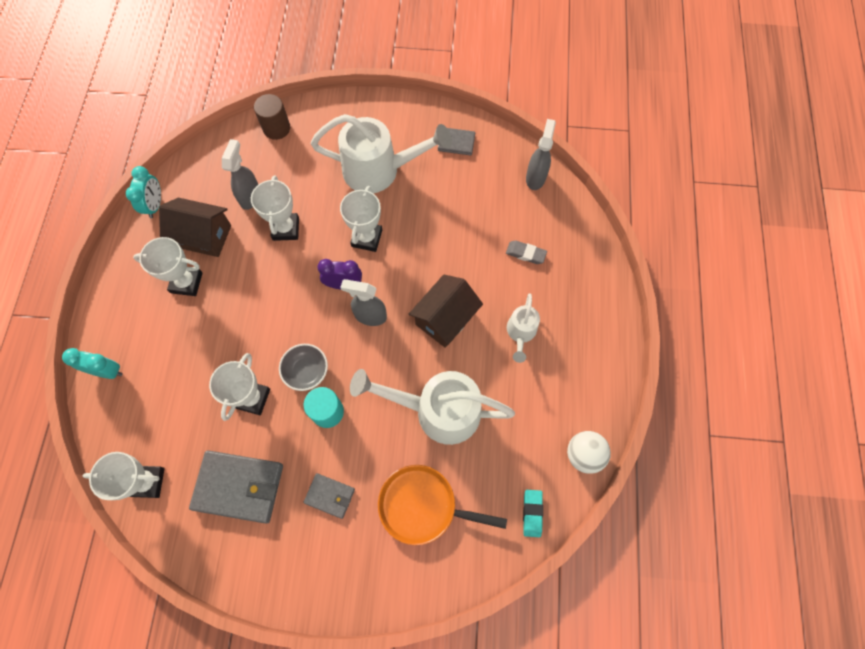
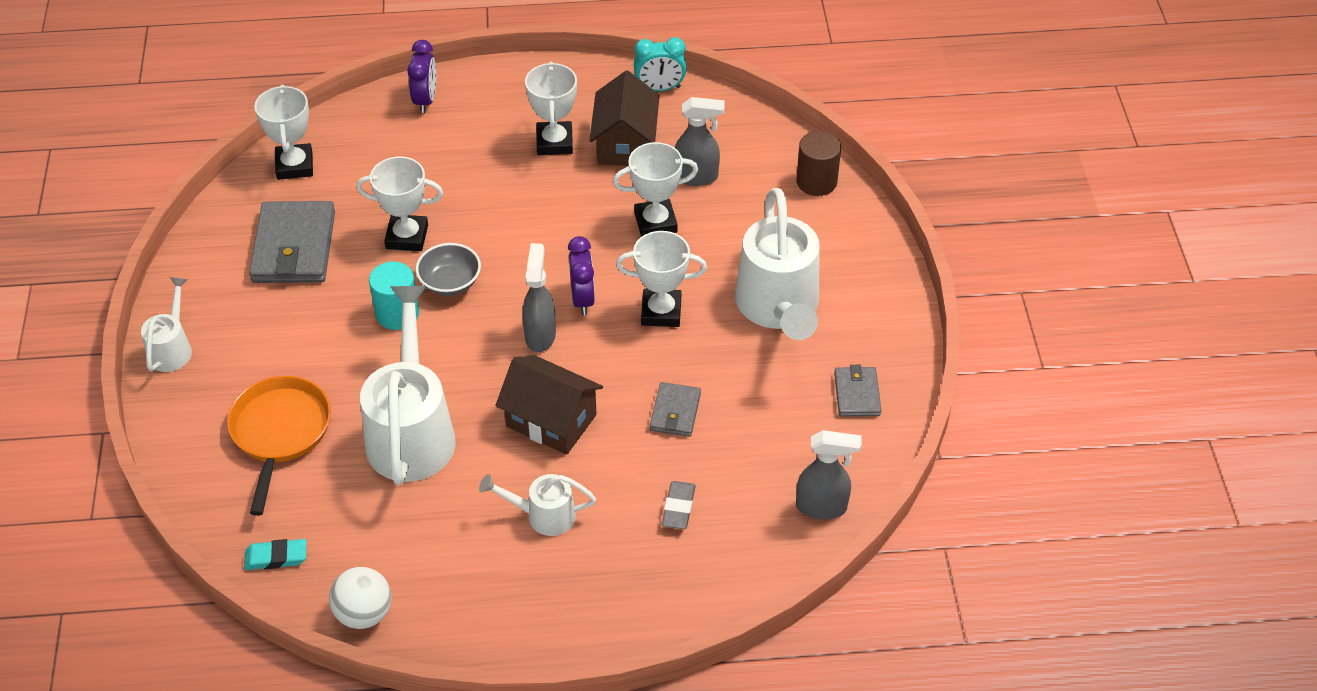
camera: 80 degrees right, 20 degrees down
(107, 371) = (425, 100): turquoise clock -> purple clock
(322, 591) = (172, 348): none -> white watering can
(330, 496) = (288, 335): grey wallet -> grey wallet (675, 412)

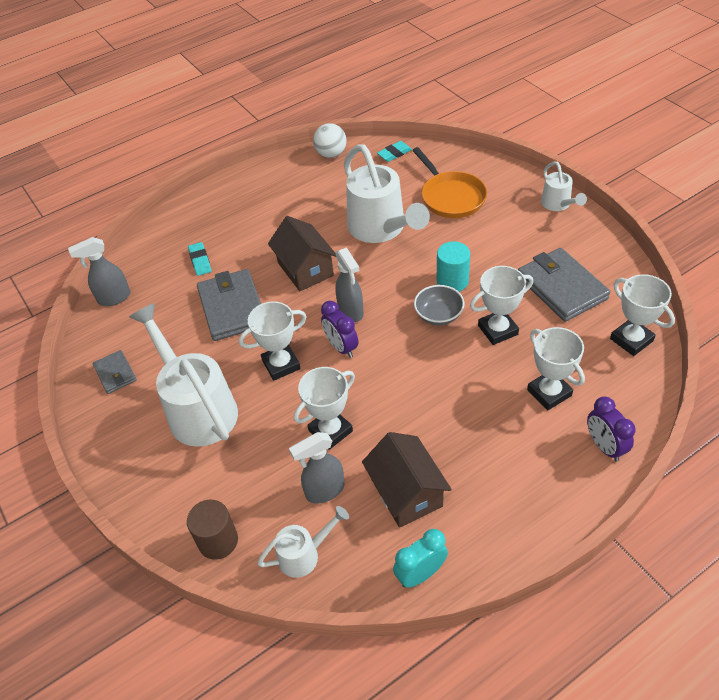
camera: 155 degrees right, 0 degrees up
(543, 515) = (274, 225): white watering can -> white watering can (304, 554)
(551, 420) = (305, 269): brown house -> brown house turned 60 degrees clockwise
(554, 142) = (464, 462): white trophy -> white trophy (549, 392)
(675, 412) = (232, 308): grey wallet -> grey wallet, size x1.87
(678, 508) = (200, 261): grey eraser -> turquoise eraser

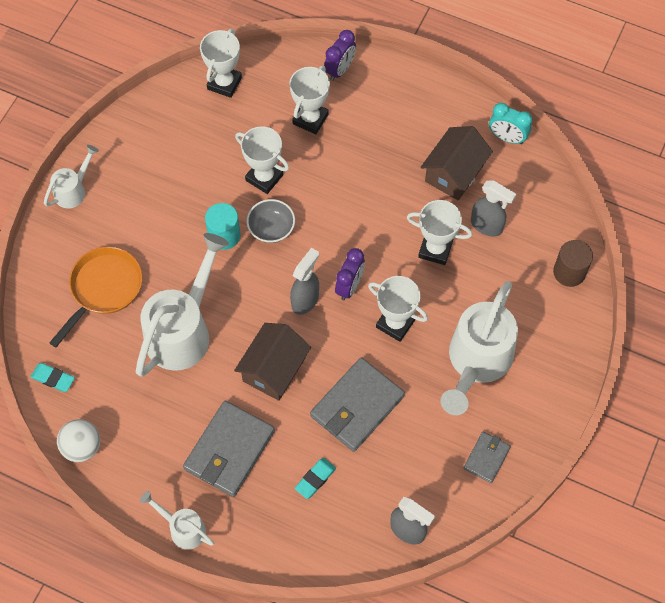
camera: 125 degrees left, 15 degrees up
(304, 554) = (541, 212): white watering can -> white watering can (183, 528)
(561, 287) = (189, 149): grey wallet -> grey wallet (229, 450)

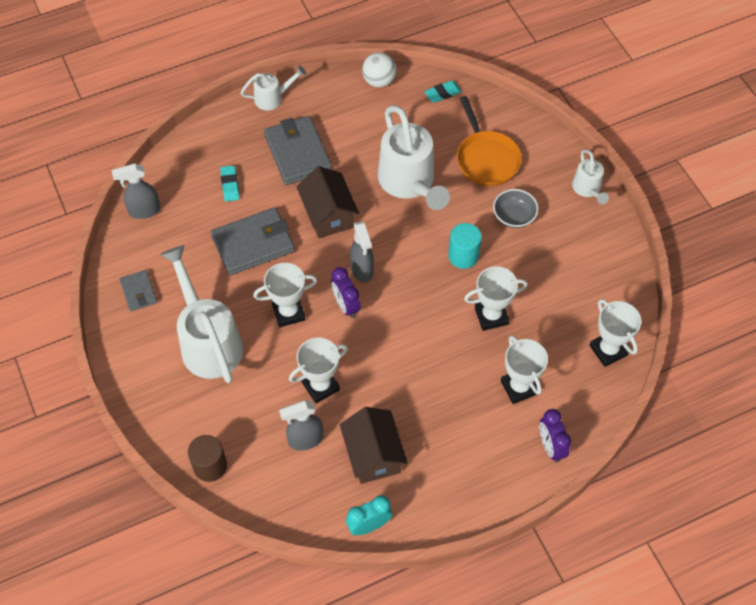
camera: 130 degrees right, 5 degrees down
(271, 228) = (441, 290): grey bowl -> grey bowl (514, 216)
(357, 406) = (253, 244): grey wallet -> grey wallet turned 75 degrees clockwise

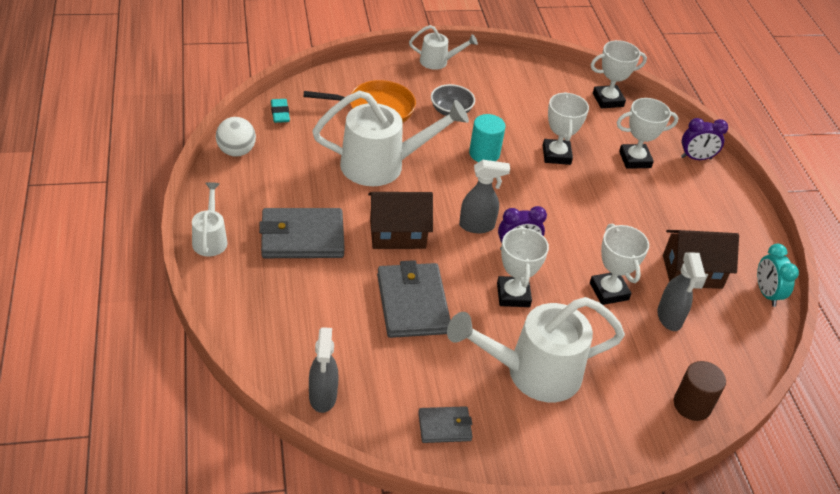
camera: 80 degrees left, 15 degrees down
(230, 185) = (320, 305): turquoise eraser -> none

